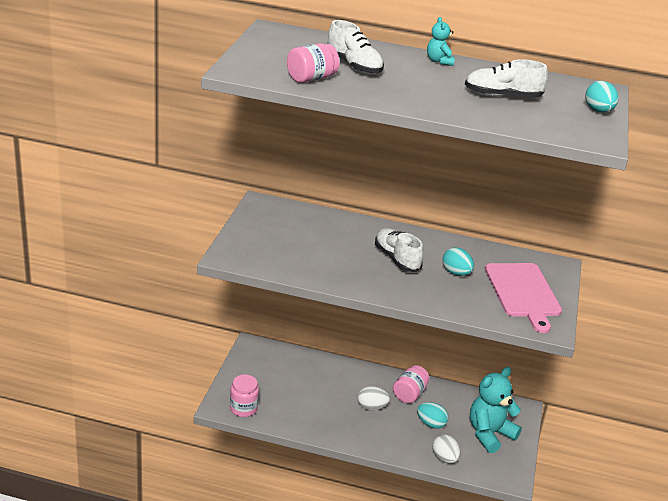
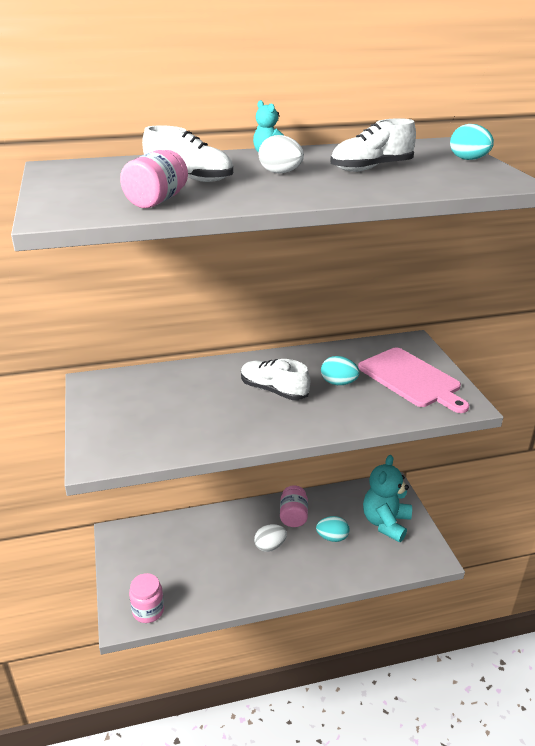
camera: 25 degrees left, 0 degrees up
(444, 458) = (368, 567): white egg -> white egg (280, 173)

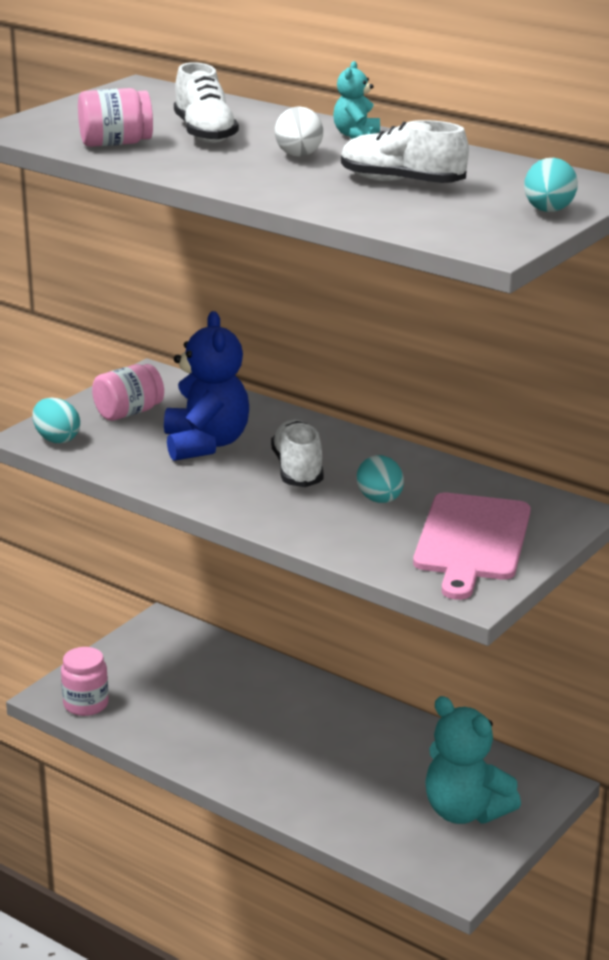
camera: 50 degrees right, 5 degrees down
(202, 404) = (205, 444): none -> blue teddy bear
(270, 546) = (290, 738): white egg -> none
(293, 516) = (367, 730): pink jar -> pink jar (128, 412)
(332, 537) = (372, 778): turquoise egg -> turquoise egg (56, 439)
(385, 523) = (465, 811): turquoise teddy bear -> turquoise teddy bear turned 120 degrees counterclockwise

